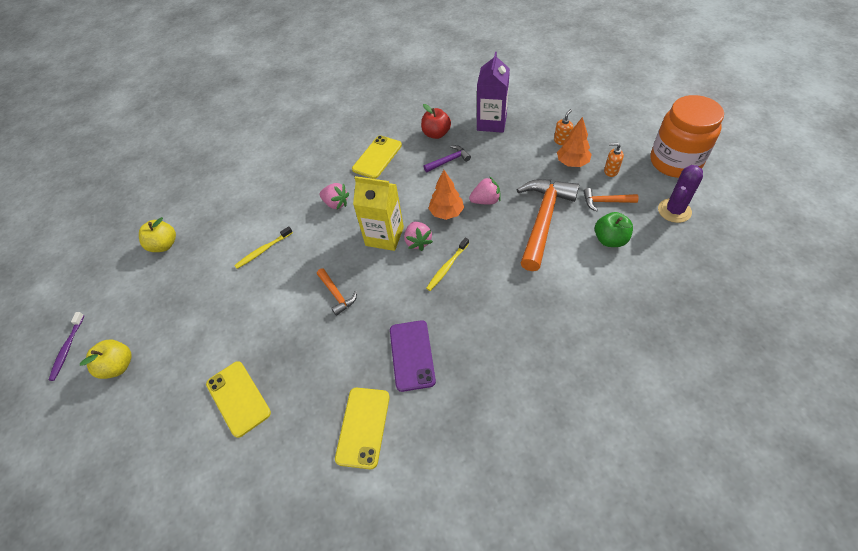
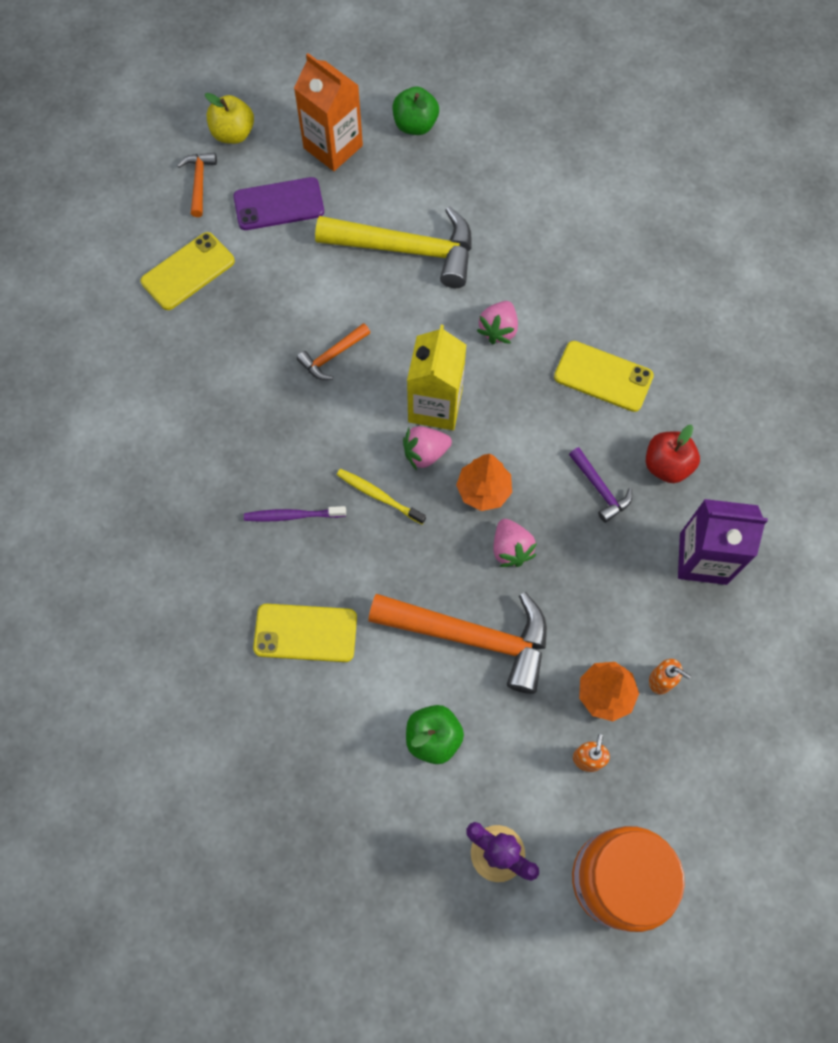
camera: 80 degrees right, 15 degrees up
(67, 349) = (257, 72): purple toothbrush -> purple toothbrush (292, 515)
(161, 295) = (333, 147): none -> orange carton
(164, 245) = (415, 125): yellow apple -> green apple
(263, 250) = (407, 249): yellow toothbrush -> yellow hammer
(363, 427) = (147, 412): yellow phone -> yellow phone (305, 633)
(412, 355) = (239, 459): purple phone -> purple phone (279, 204)
(605, 202) = (514, 740): orange hammer -> orange hammer (199, 182)

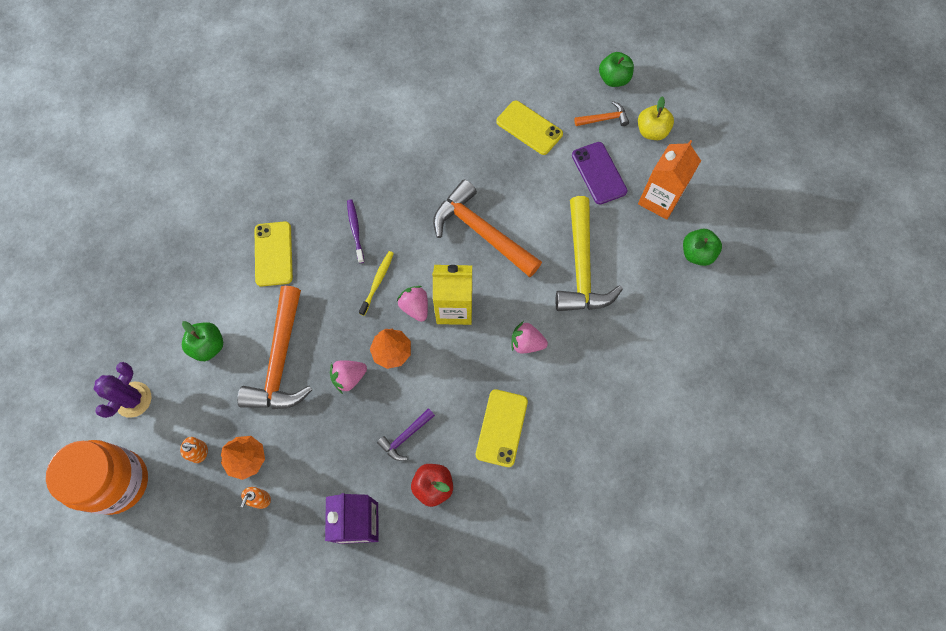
camera: 80 degrees right, 0 degrees up
(141, 159) = (613, 79): none -> green apple
(332, 356) = (481, 232): orange hammer -> orange hammer, size x2.13

